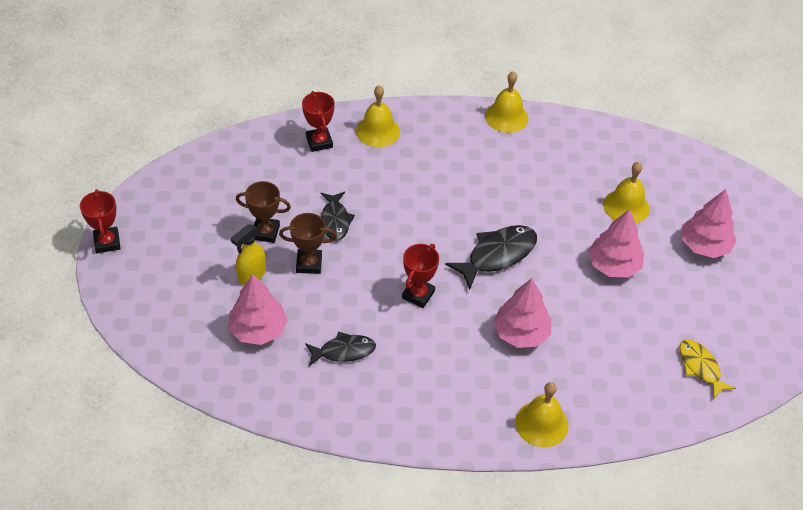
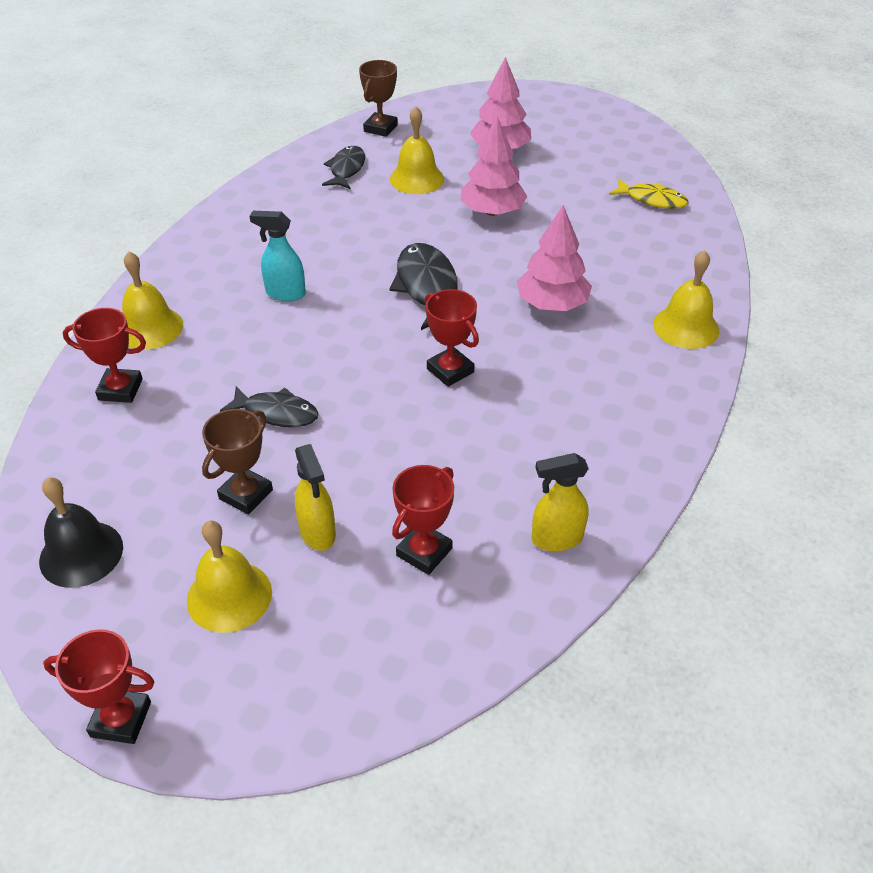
camera: 65 degrees left, 5 degrees down
(196, 181) = (81, 553): none -> black bell
(258, 329) = (424, 552): pink tree -> red trophy
(296, 392) = (556, 539): none -> yellow spray bottle
(309, 264) = (335, 462): brown trophy -> brown trophy (380, 128)
(344, 351) = (507, 468): black fish -> black fish (346, 169)
(447, 182) = (285, 293): none -> turquoise spray bottle
(506, 117) = (220, 218): yellow bell -> yellow bell (229, 596)
(700, 367) = (652, 200): yellow fish -> yellow fish turned 150 degrees counterclockwise

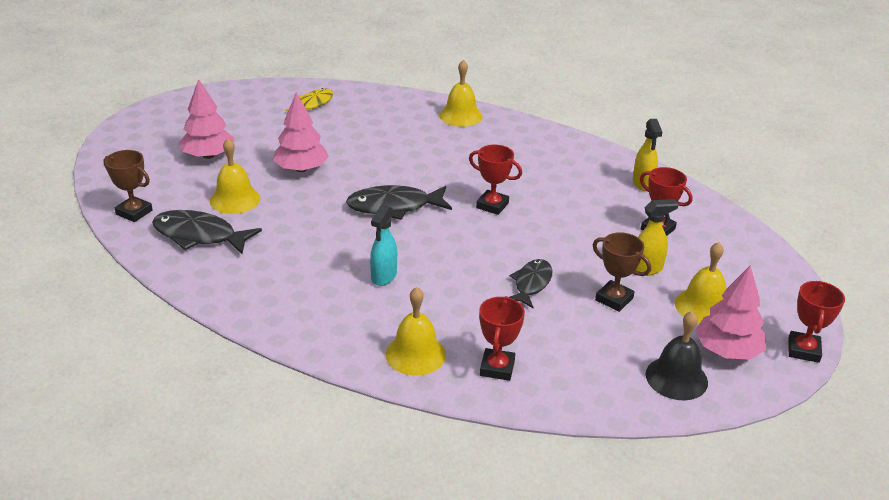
camera: 85 degrees left, 10 degrees down
(346, 169) = (199, 236): black fish -> black fish, size x1.52
(450, 370) = (492, 205): red trophy -> red trophy turned 60 degrees clockwise
(552, 304) = (426, 158): pink tree -> pink tree (727, 351)

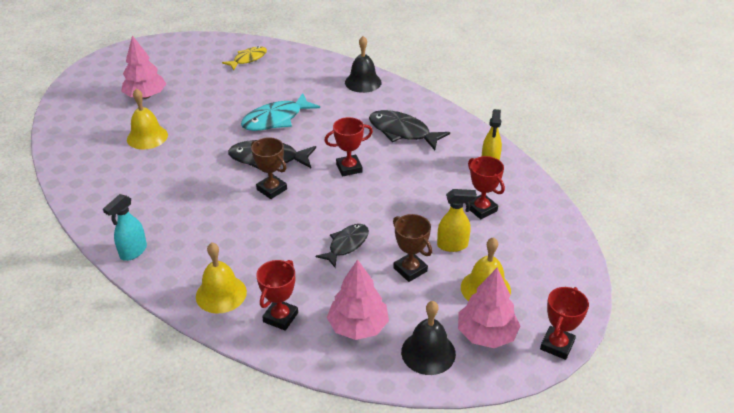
camera: 15 degrees right, 5 degrees up
(134, 212) = (67, 138): brown trophy -> brown trophy (271, 189)
(199, 236) = (106, 165): black fish -> black fish (402, 132)
(301, 169) = (211, 116): pink tree -> pink tree (358, 326)
(381, 164) = (276, 119): none -> turquoise fish
(384, 276) = (229, 220): turquoise spray bottle -> turquoise spray bottle (133, 252)
(461, 116) = (363, 82): yellow bell -> black bell
(492, 205) = (349, 168): red trophy -> red trophy turned 60 degrees counterclockwise

